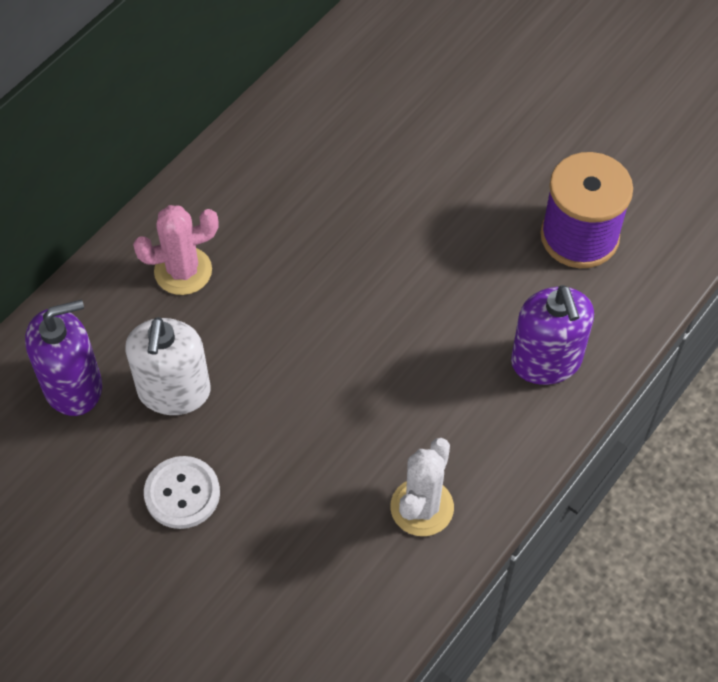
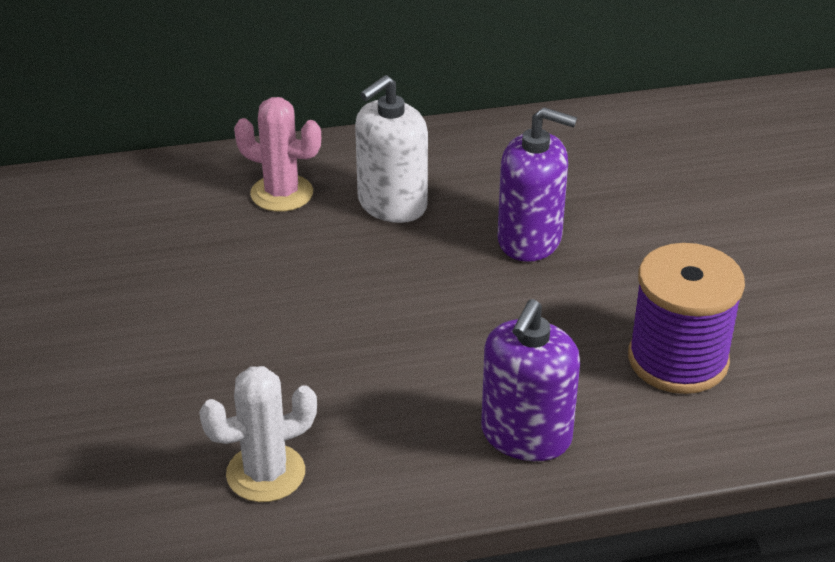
camera: 40 degrees right, 20 degrees down
(73, 386) = (103, 218): purple soap dispenser -> purple soap dispenser (530, 239)
(174, 391) = (171, 265): white soap dispenser -> white soap dispenser (392, 204)
(182, 493) = (86, 335): white button -> none

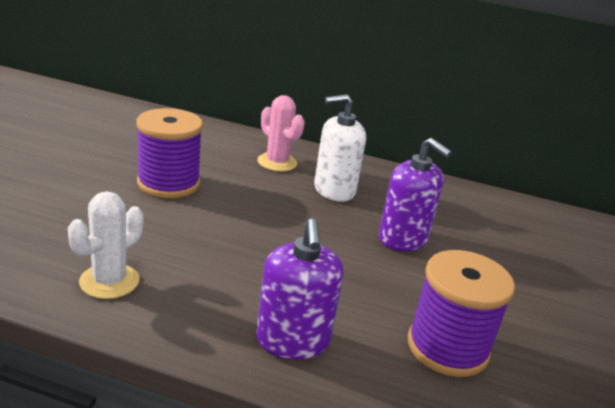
camera: 25 degrees right, 10 degrees down
(181, 300) = (168, 183): none -> purple spool
(266, 473) = (109, 281): white cactus -> white cactus turned 60 degrees counterclockwise
(526, 435) = (293, 341): purple soap dispenser -> purple soap dispenser turned 60 degrees counterclockwise

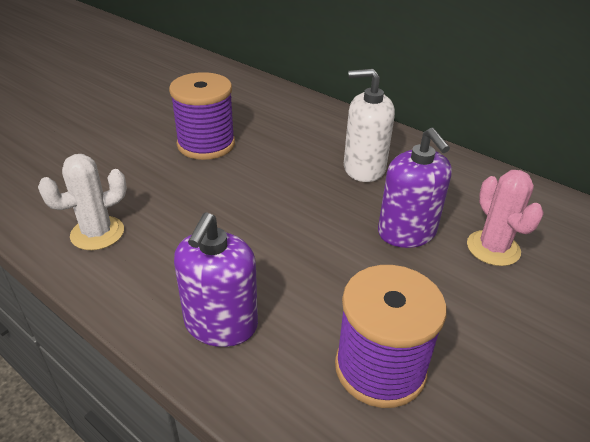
camera: 25 degrees right, 10 degrees up
(277, 162) = (322, 132): pink cactus -> pink cactus (493, 248)

